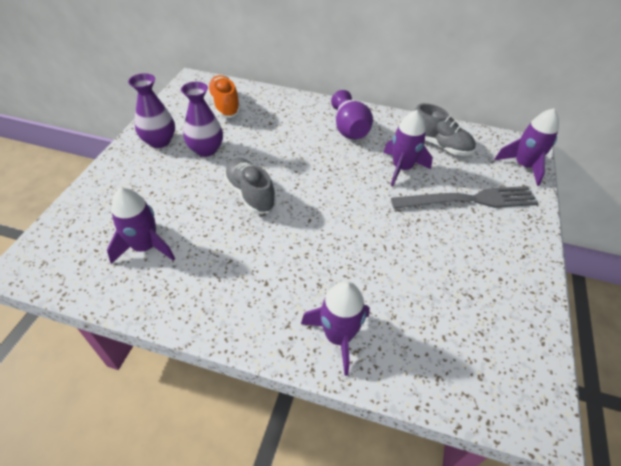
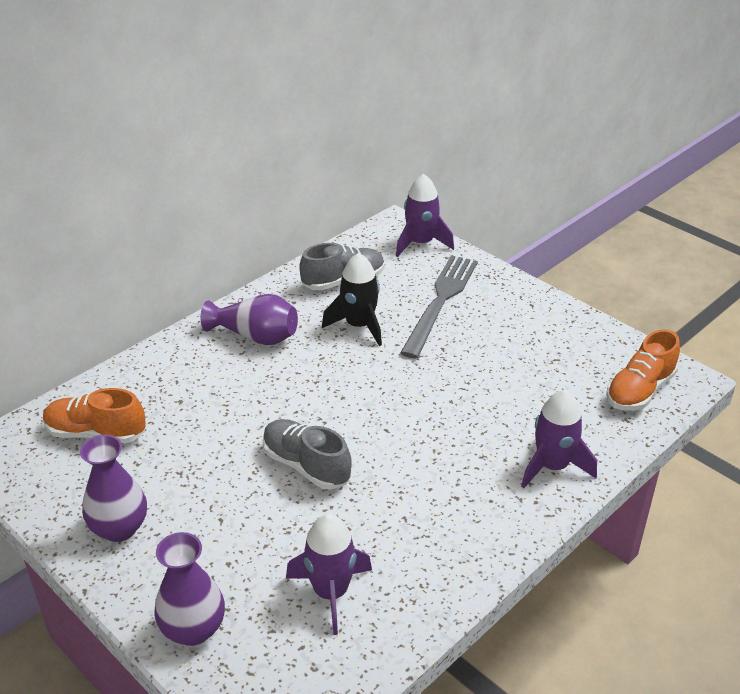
camera: 60 degrees left, 10 degrees down
(206, 150) = (183, 482): purple vase -> purple vase (193, 629)
(250, 194) = (306, 465): grey shoe -> grey shoe turned 45 degrees clockwise
(402, 168) = (359, 325): purple rocket -> black rocket
(486, 377) = (640, 390): none -> orange shoe

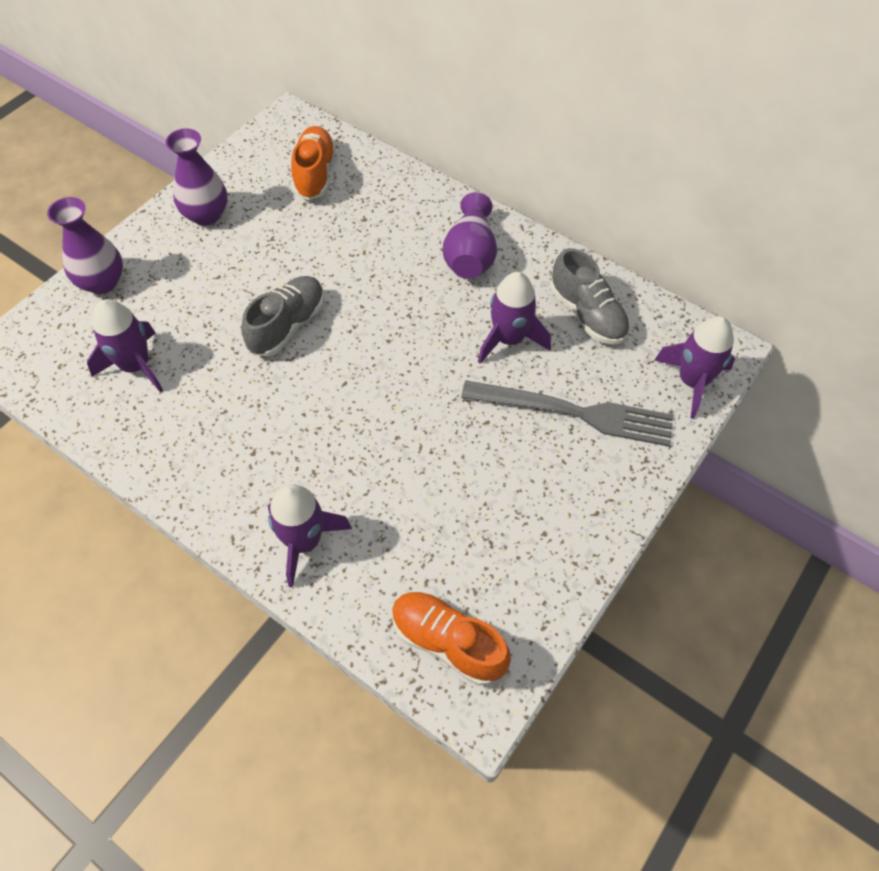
camera: 80 degrees right, 20 degrees up
(359, 325) = (509, 339): black rocket -> purple rocket

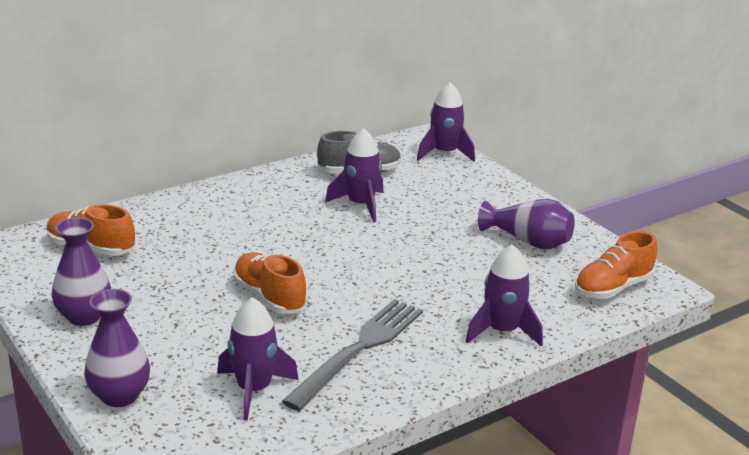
camera: 70 degrees left, 30 degrees down
(287, 325) = (269, 297): grey shoe -> orange shoe
(470, 255) = (261, 200): purple vase -> purple vase (528, 241)
(574, 413) = (445, 198): grey fork -> grey fork (358, 350)

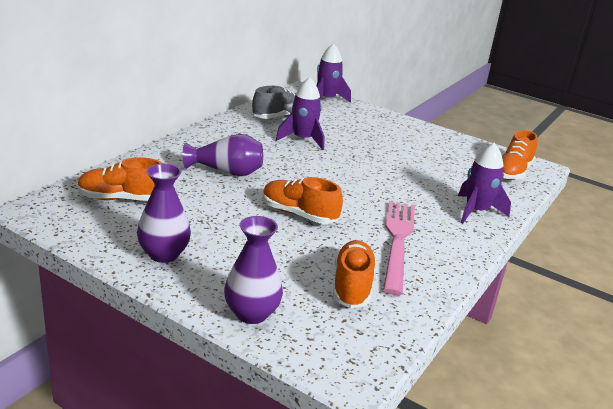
camera: 25 degrees left, 0 degrees up
(254, 390) = (352, 286): purple rocket -> orange shoe
(358, 350) = (398, 241): grey fork -> pink fork
(528, 241) = (434, 150): purple vase -> purple vase (226, 172)

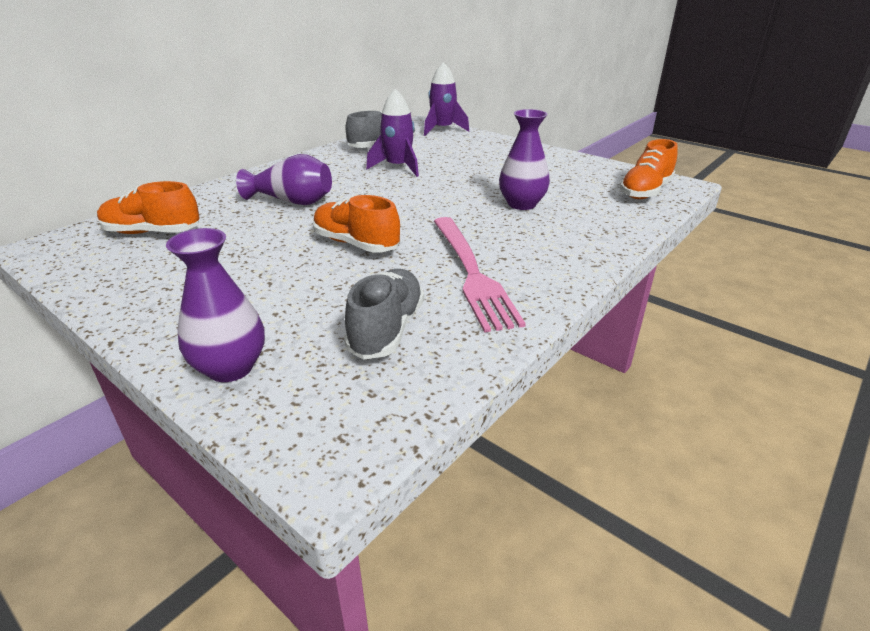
camera: 10 degrees right, 5 degrees up
(164, 254) = (161, 293): purple vase -> purple vase (521, 204)
(352, 286) = (387, 329): orange shoe -> grey shoe
(398, 241) = (471, 272): pink fork -> pink fork turned 150 degrees clockwise
(476, 211) = (587, 235): purple rocket -> none

